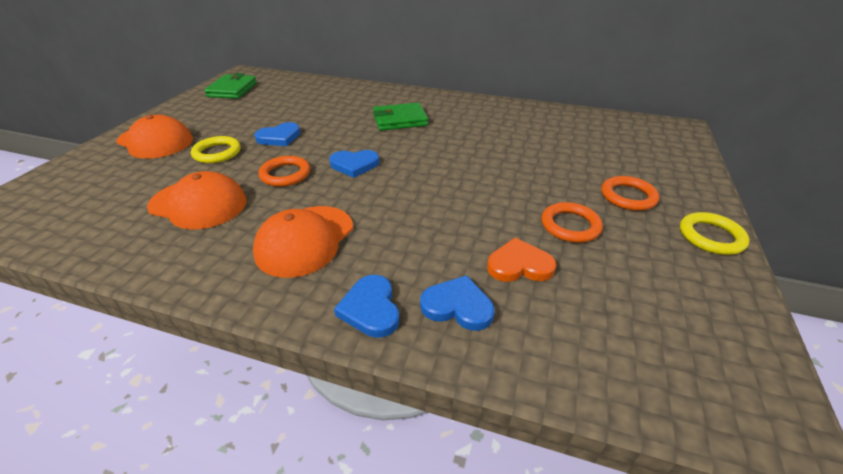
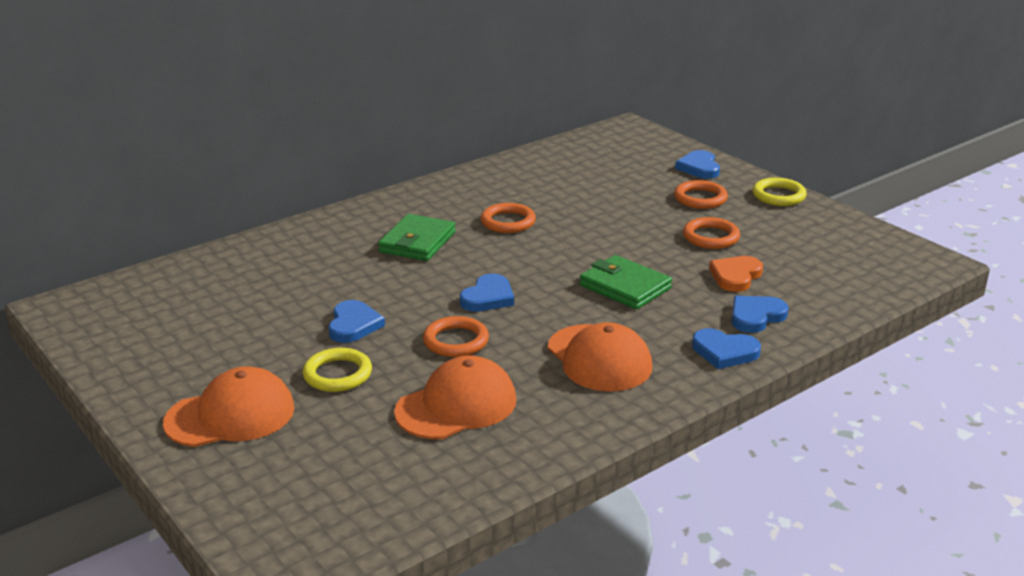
camera: 55 degrees left, 10 degrees down
(232, 90) = (125, 327): green wallet -> green wallet (625, 287)
(465, 136) = (508, 222): none -> orange ring
(679, 177) = (699, 168): none -> blue heart

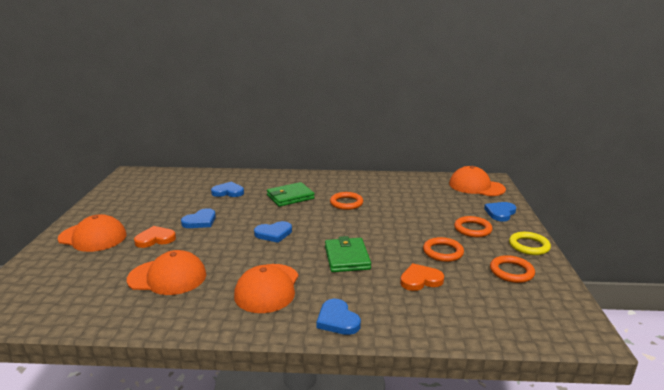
camera: 40 degrees right, 5 degrees down
(337, 374) = (155, 239): yellow ring -> orange heart
(456, 341) = (223, 247): orange ring -> orange ring (511, 272)
(625, 142) = (476, 186): none -> orange cap
(756, 316) = (392, 309): blue heart -> blue heart (228, 192)

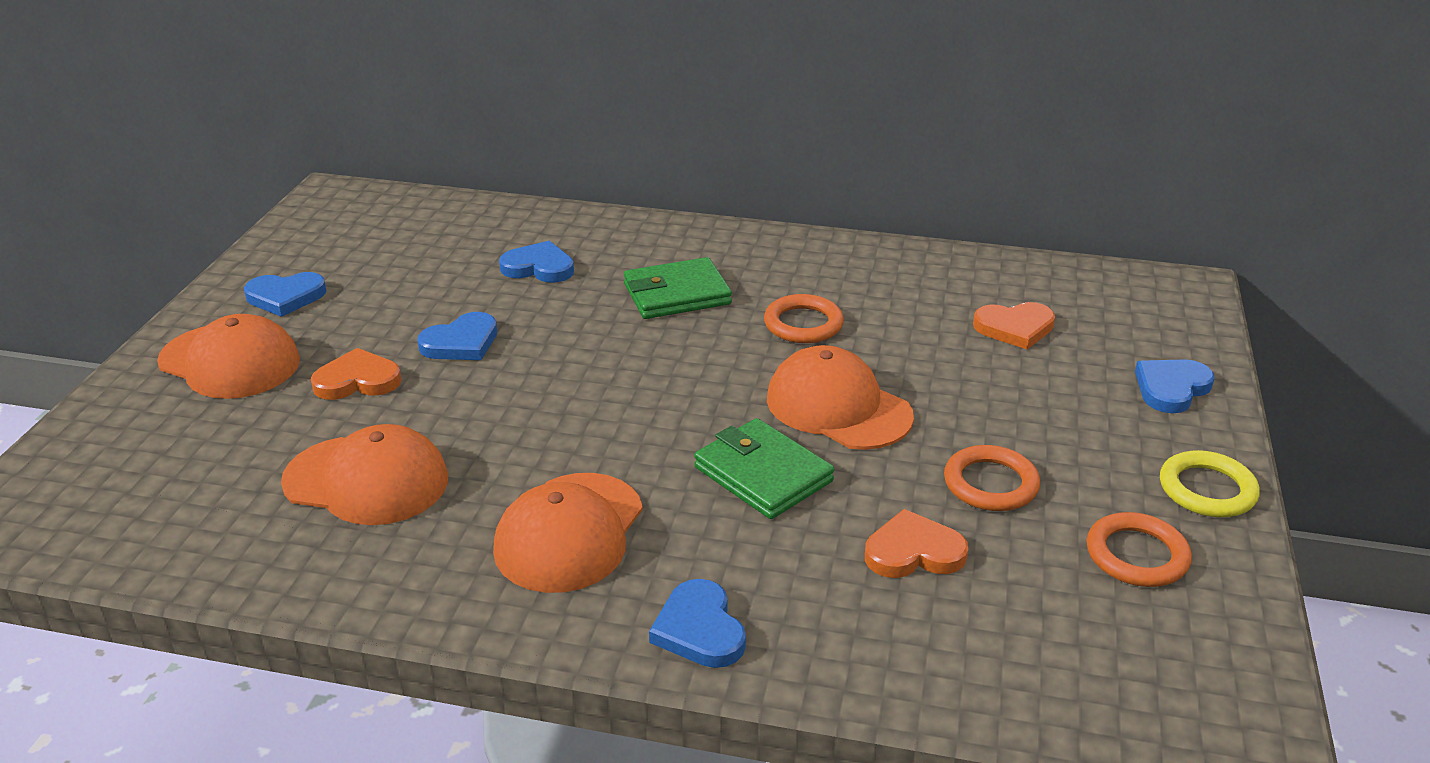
camera: 10 degrees right, 10 degrees up
(273, 234) = (615, 392): blue heart -> blue heart (285, 297)
(347, 258) = (763, 474): green wallet -> green wallet turned 45 degrees counterclockwise
(432, 198) = (1014, 328): none -> orange heart
(472, 229) = (1085, 428): orange ring -> none
(476, 186) = (1138, 304): orange cap -> orange cap (838, 407)

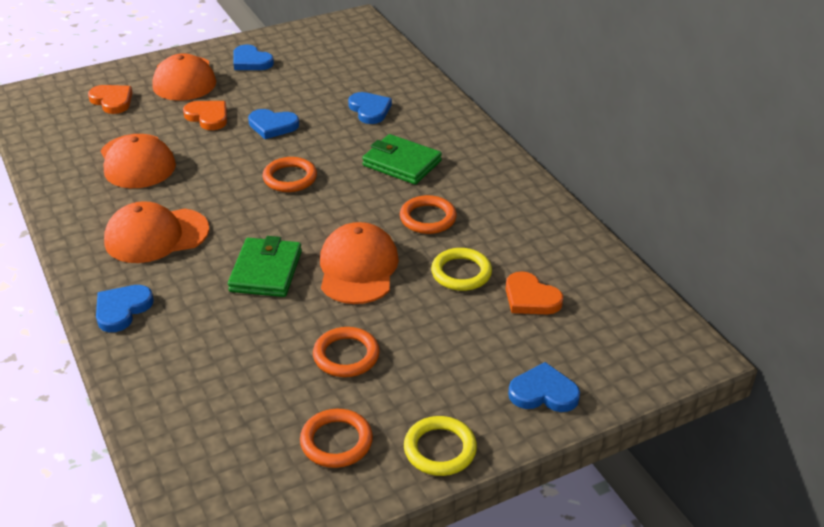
camera: 50 degrees right, 5 degrees up
(594, 377) = (290, 178): none -> orange ring
(913, 552) = (252, 353): orange heart -> orange heart (112, 101)
(926, 347) = (461, 273): none -> yellow ring

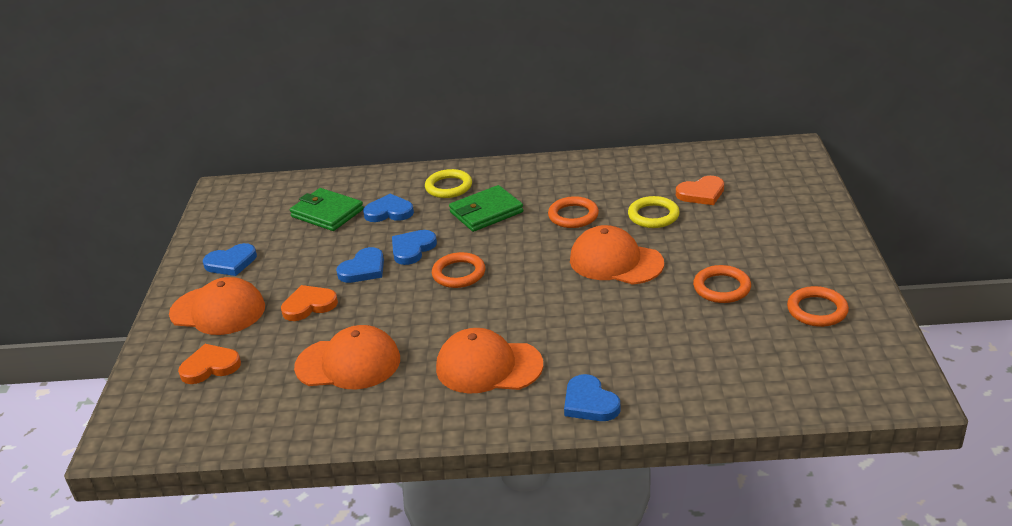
camera: 60 degrees left, 5 degrees down
(156, 236) = (488, 366): orange cap -> orange cap turned 90 degrees clockwise
(266, 271) = (588, 310): green wallet -> green wallet (327, 213)
(440, 449) = (843, 266): yellow ring -> yellow ring (448, 187)
(543, 392) = (804, 212): blue heart -> blue heart (412, 249)

